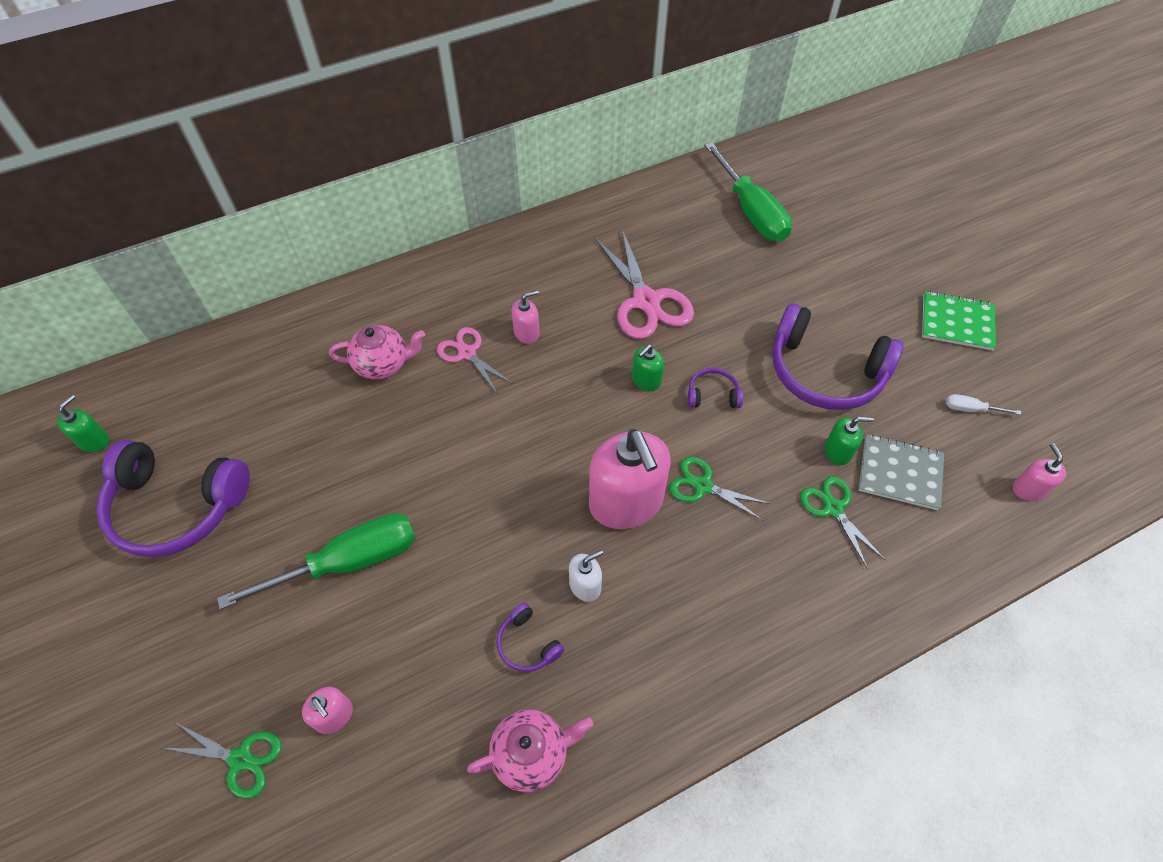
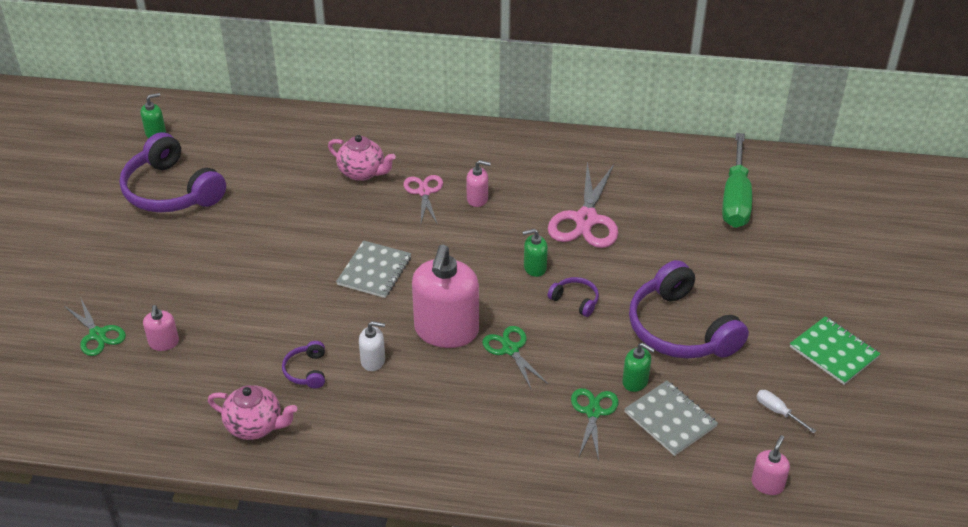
camera: 35 degrees right, 15 degrees down
(349, 561) = (242, 271): green screwdriver -> none
(495, 475) = (374, 271): none -> grey notebook

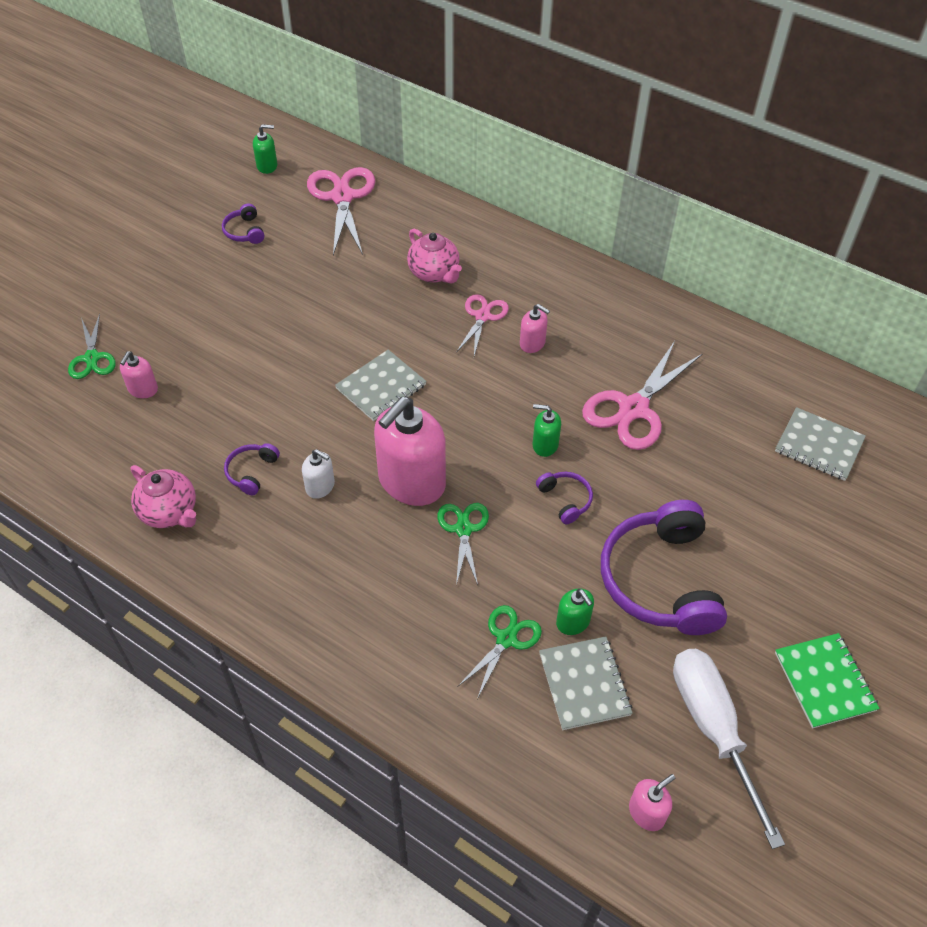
camera: 25 degrees right, 10 degrees up
(171, 191) = (244, 231): purple headphones -> purple headphones, size x0.44
(242, 138) = (342, 197): none -> pink scissors
(735, 199) = (819, 445): green screwdriver -> grey notebook
(777, 411) = (712, 727): white screwdriver -> white screwdriver, size x2.41

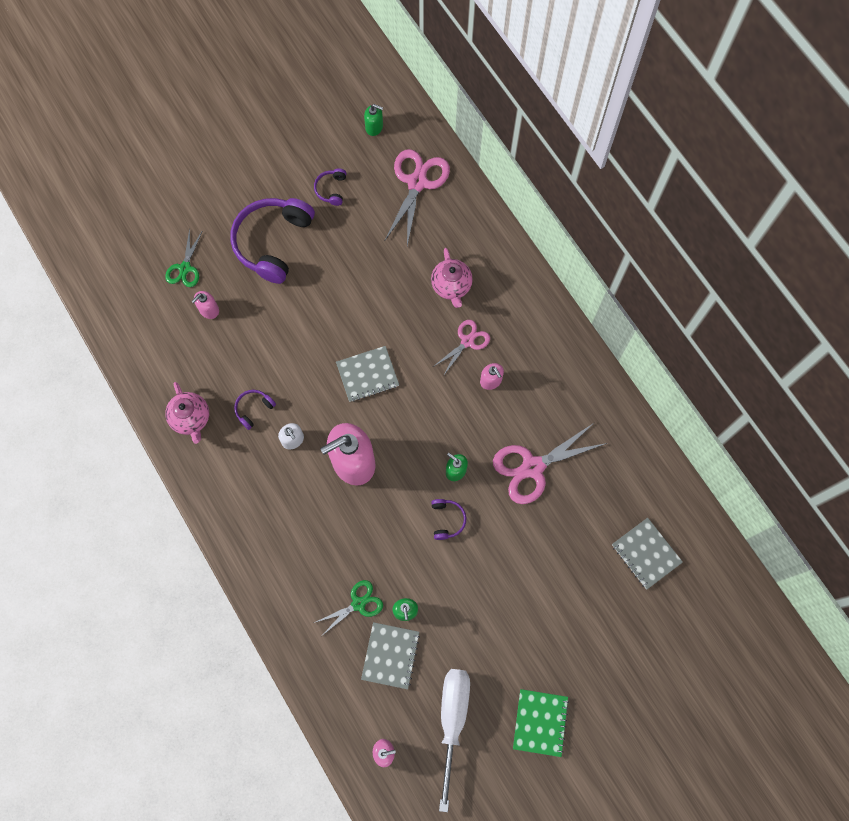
camera: 25 degrees right, 20 degrees up
(463, 529) = (369, 513): green scissors -> none
(660, 580) = (477, 606): purple headphones -> purple headphones (272, 242)

